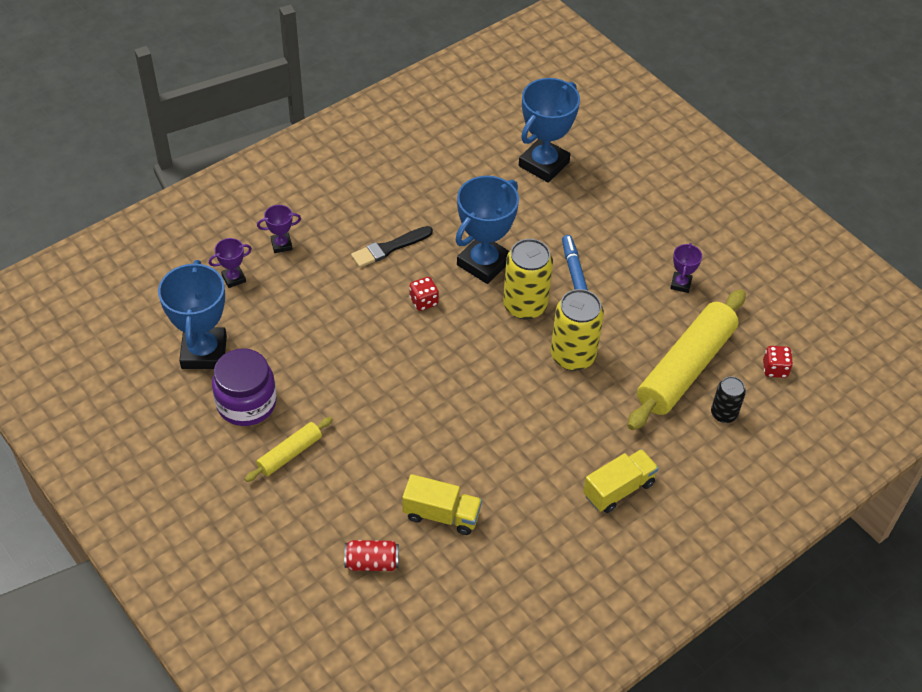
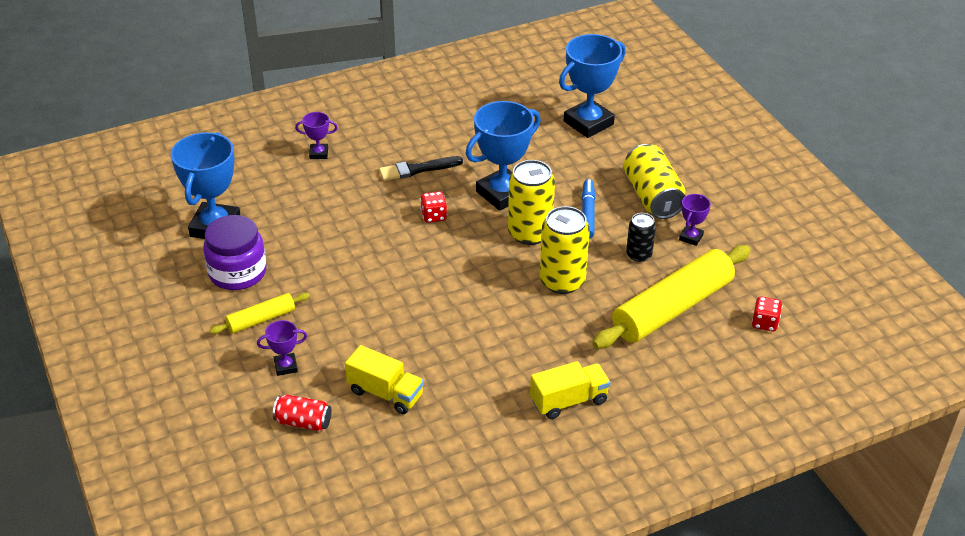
camera: 15 degrees right, 10 degrees down
(233, 278) = (265, 173): purple trophy -> purple trophy (286, 366)
(631, 243) = (652, 197): none -> yellow can
(723, 414) = (699, 353): black can -> black can (639, 255)

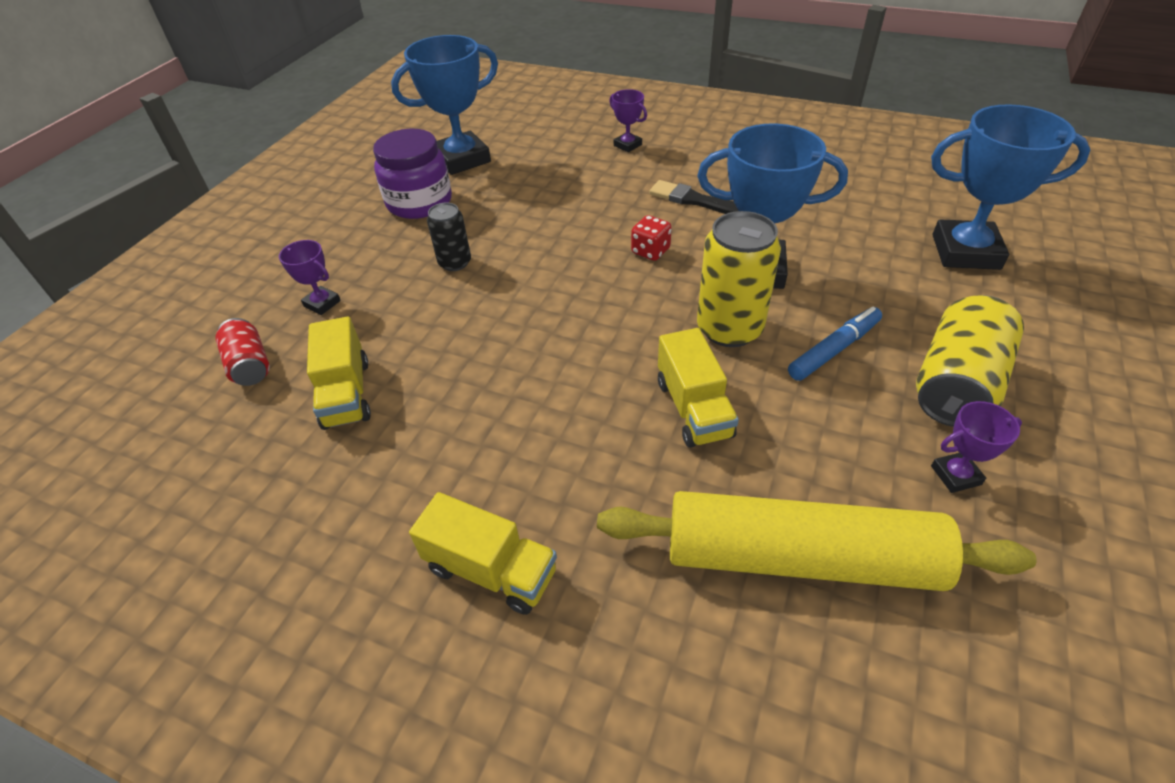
camera: 50 degrees right, 5 degrees up
(261, 319) = (373, 250): yellow rolling pin -> none
(562, 281) = (693, 408): yellow can -> yellow truck
(639, 255) = (841, 445): black can -> black can (455, 263)
(764, 323) = (939, 714): red dice -> none

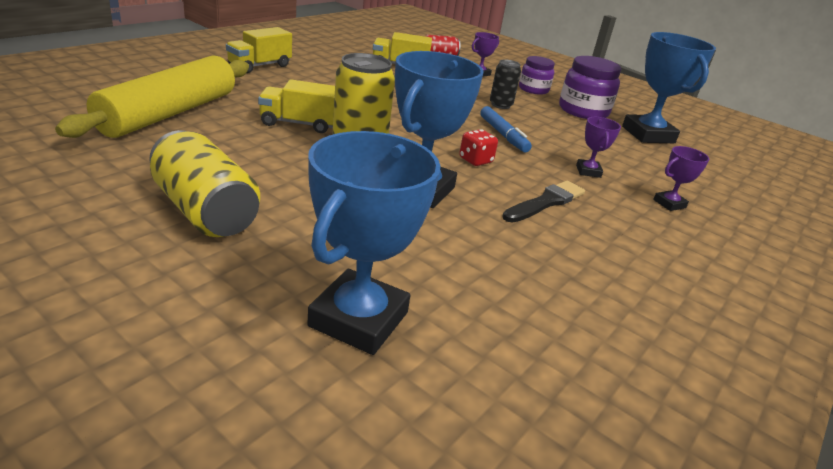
camera: 100 degrees right, 15 degrees down
(363, 246) = (533, 89): none -> purple jar
(834, 350) = (297, 182): blue marker -> blue marker (503, 135)
(955, 475) = (143, 171): purple trophy -> purple trophy (588, 171)

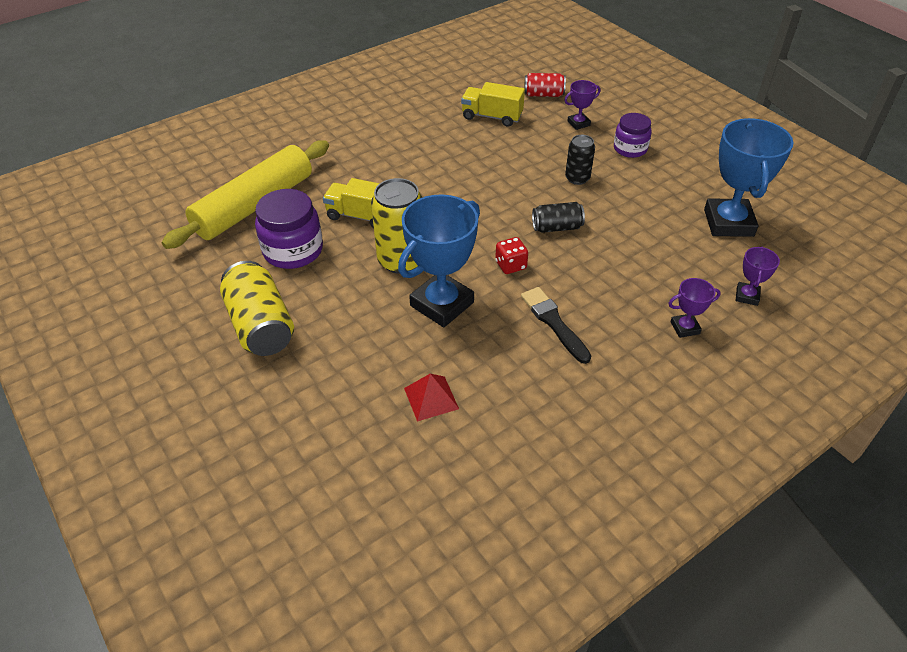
camera: 20 degrees right, 15 degrees up
(260, 66) = (347, 128): yellow truck -> none
(359, 319) = (343, 438): blue trophy -> none
(451, 271) = (431, 398): none -> red pyramid
(503, 135) = (557, 227): blue marker -> black can
(545, 202) = (554, 323): black brush -> black brush turned 90 degrees counterclockwise
(583, 111) = (671, 184): purple jar -> purple jar (293, 250)
(588, 171) = (622, 281): purple trophy -> purple trophy (747, 296)

